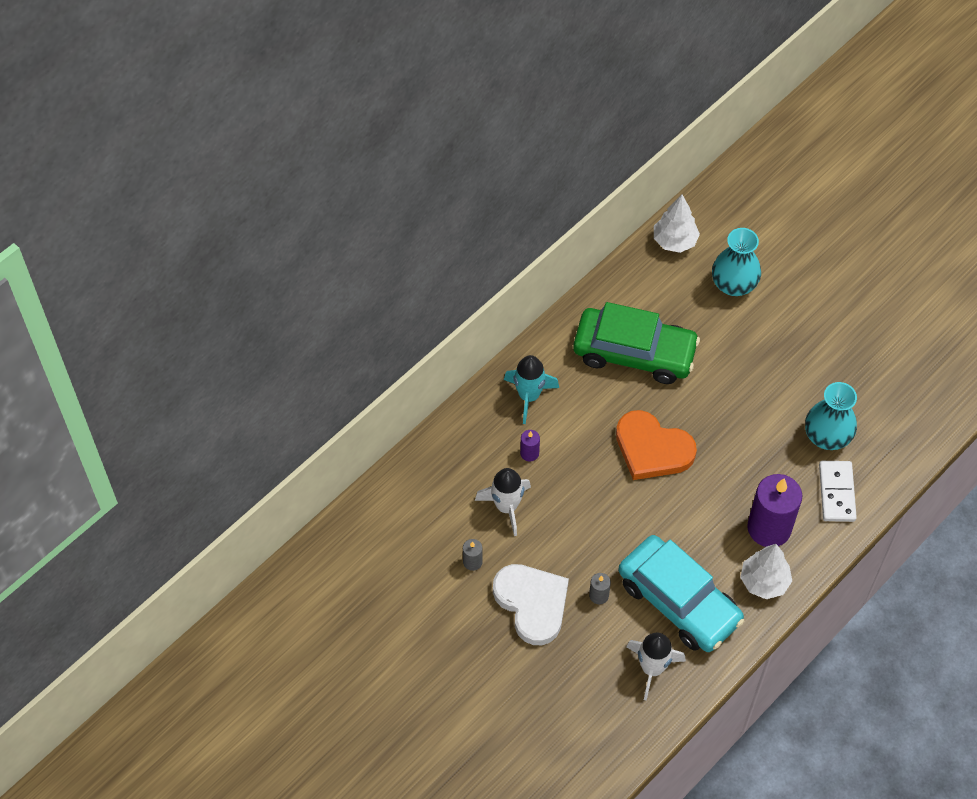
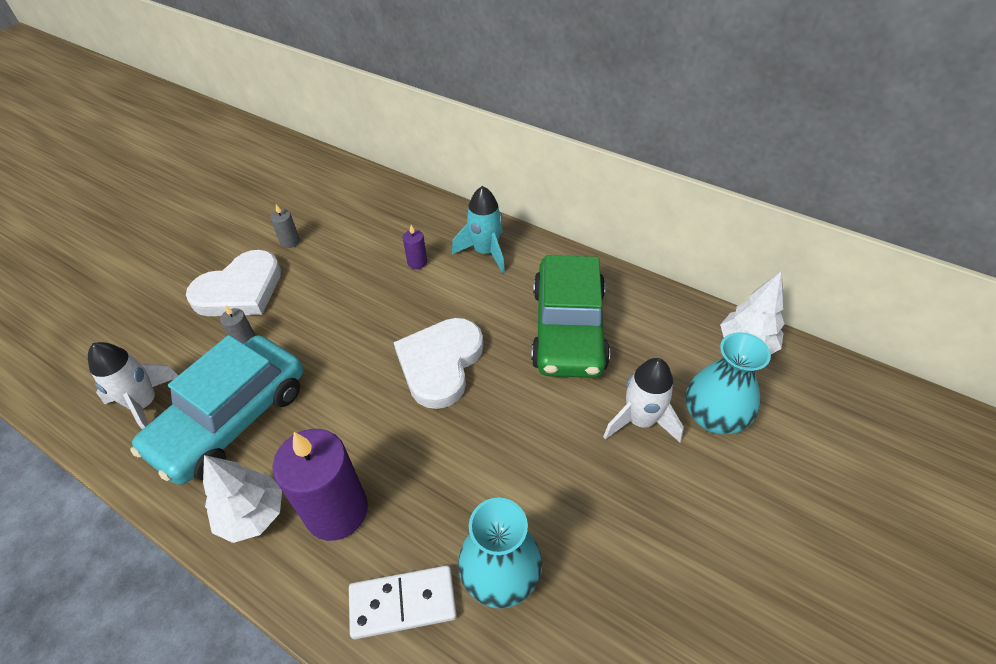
camera: 80 degrees right, 10 degrees down
(506, 507) = (352, 255): white rocket -> white rocket (640, 421)
(652, 449) = (440, 363): orange heart -> white heart

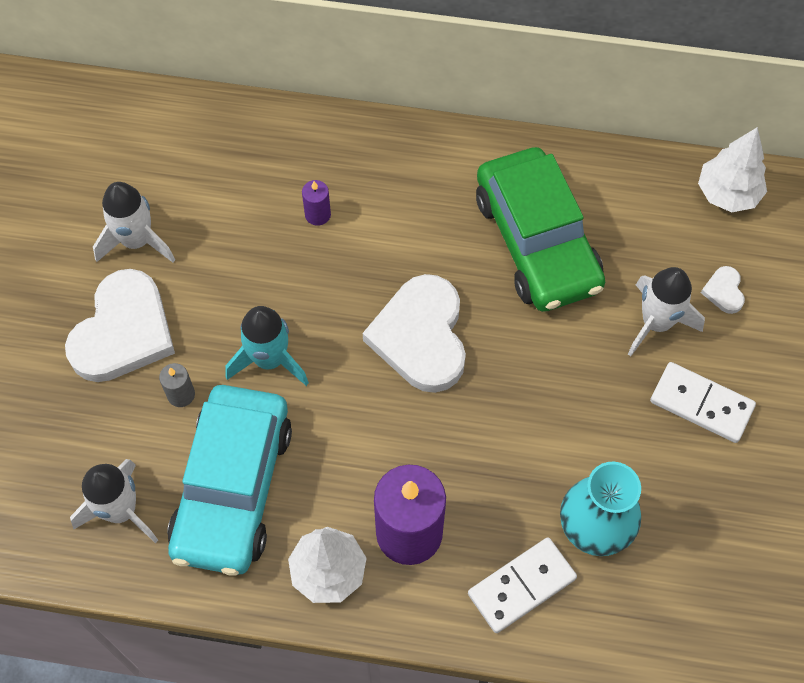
camera: 25 degrees left, 15 degrees up
(290, 242) = (136, 241): grey candle -> white rocket
(485, 252) = (391, 171): turquoise rocket -> turquoise rocket (269, 360)
(653, 504) = (701, 404): none -> white domino
(713, 417) = (724, 291): turquoise vase -> white heart

